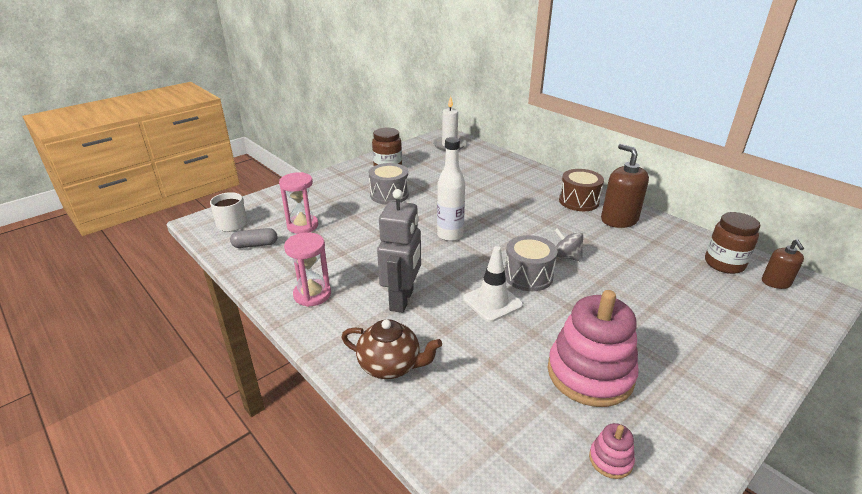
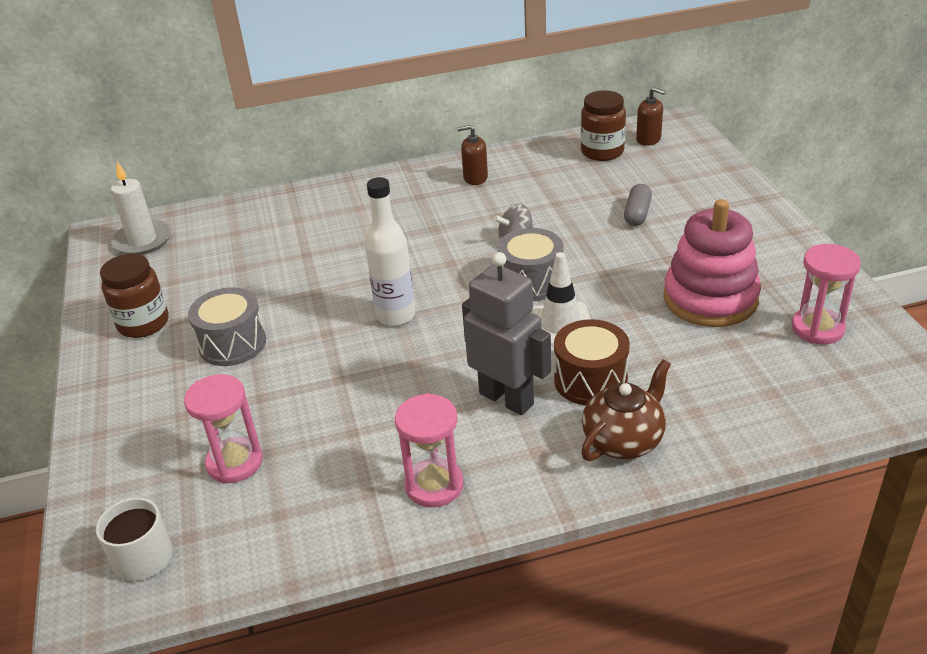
camera: 60 degrees left, 5 degrees up
(255, 245) = (243, 533): grey capsule -> grey capsule (637, 214)
(579, 201) = (411, 189): brown drum -> brown drum (590, 380)
(610, 460) = (817, 328): pink stacking toy -> pink hourglass
(619, 220) = (475, 178): brown soap dispenser -> brown soap dispenser, size x0.58

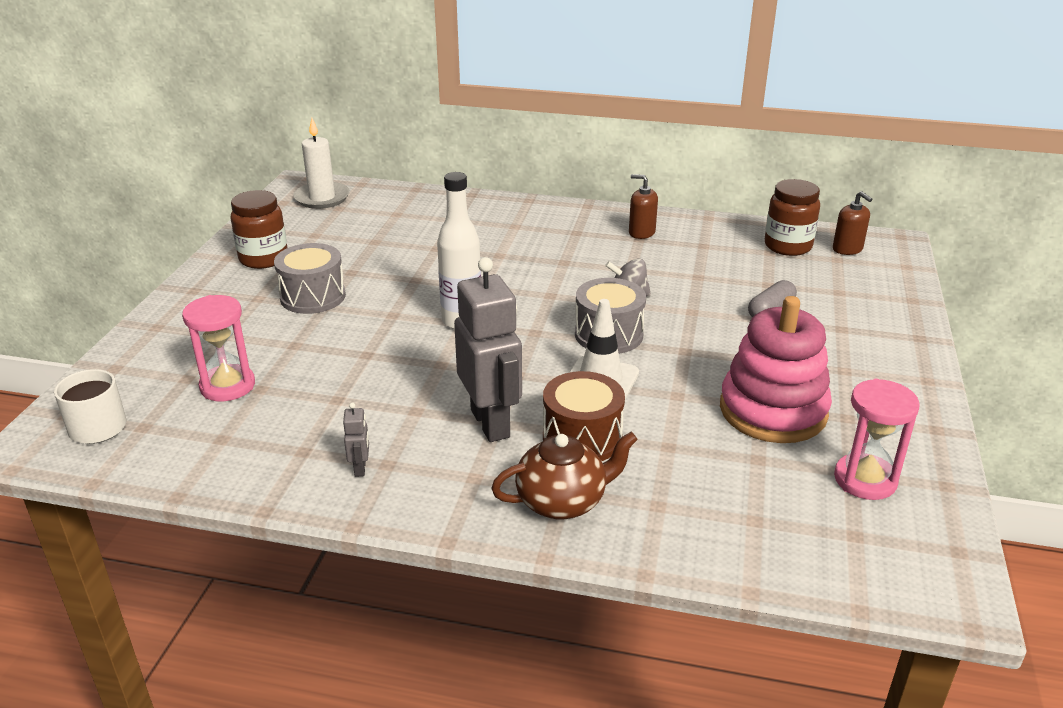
camera: 25 degrees right, 5 degrees down
(434, 485) = (360, 468): pink hourglass -> grey robot

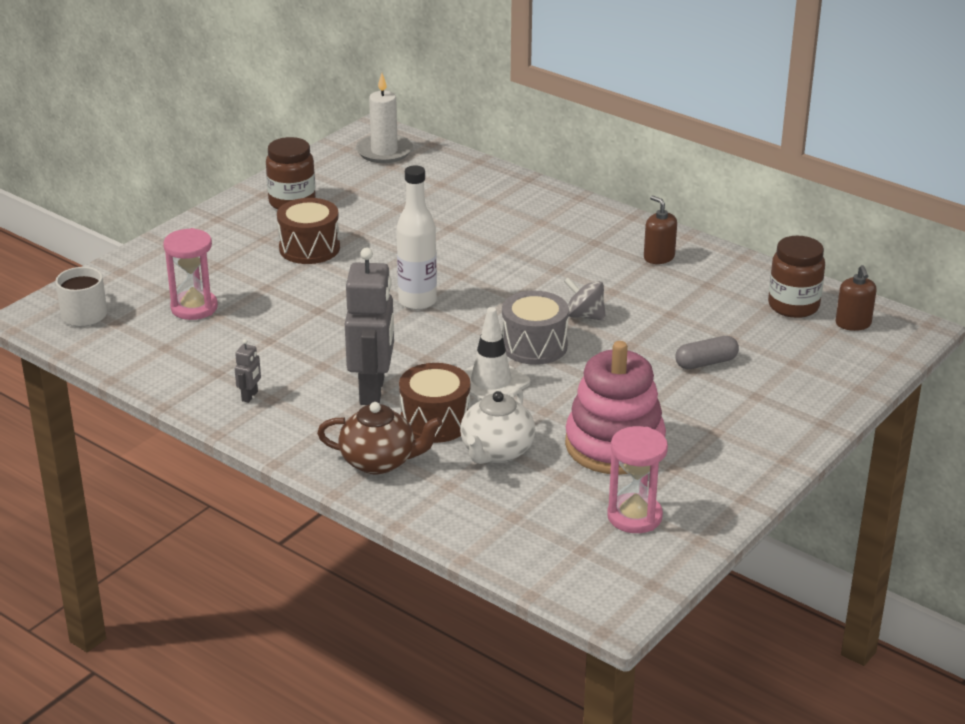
camera: 25 degrees right, 0 degrees up
(313, 296) = (309, 248): grey drum -> brown drum
(671, 452) = (496, 452): none -> white teapot

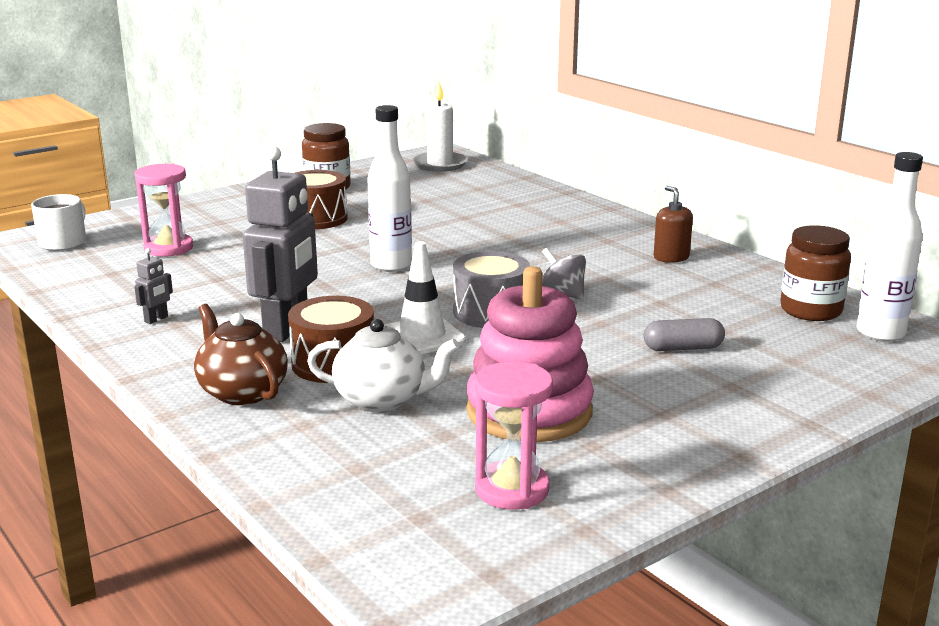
camera: 15 degrees right, 10 degrees down
(379, 462) = (242, 392): brown teapot -> brown teapot turned 150 degrees counterclockwise
(496, 452) = (382, 400): white teapot -> white teapot turned 120 degrees counterclockwise
(853, 324) = (880, 333): brown soap dispenser -> white bottle

